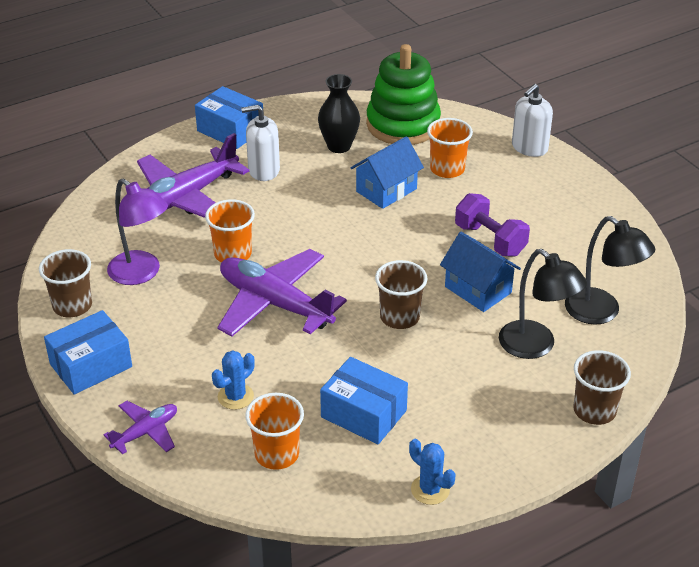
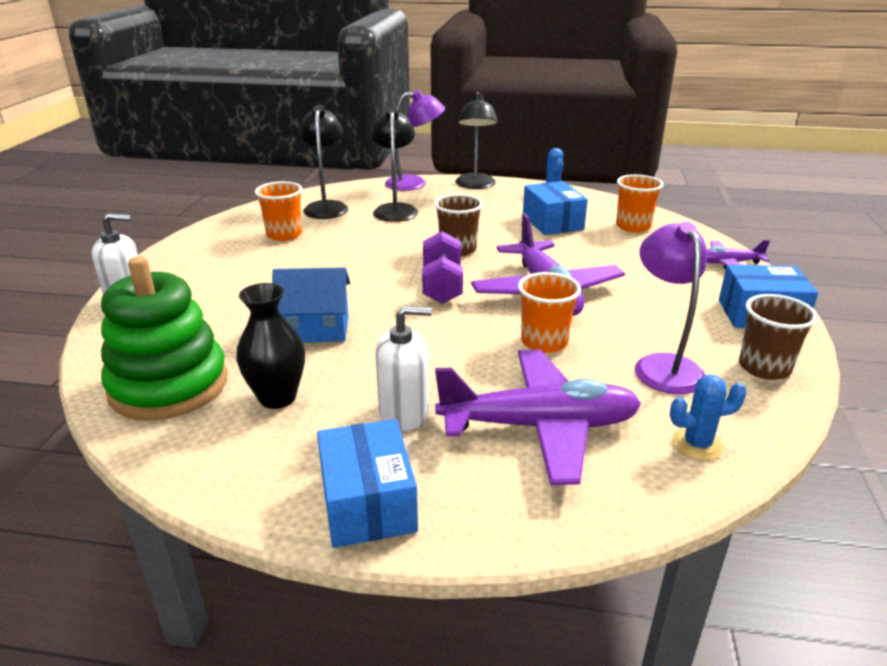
camera: 140 degrees left, 10 degrees down
(235, 396) = (638, 256): blue cactus -> blue cactus (697, 444)
(263, 170) = (404, 413): white soap dispenser -> white soap dispenser turned 45 degrees counterclockwise
(447, 169) = (229, 320): orange cup -> orange cup (284, 235)
(478, 290) = (377, 242): blue house -> none
(490, 240) = (310, 261): purple dumbbell -> purple dumbbell (442, 286)
(527, 448) = (475, 185): none -> black lamp
(594, 410) = (414, 183): brown cup -> purple lamp

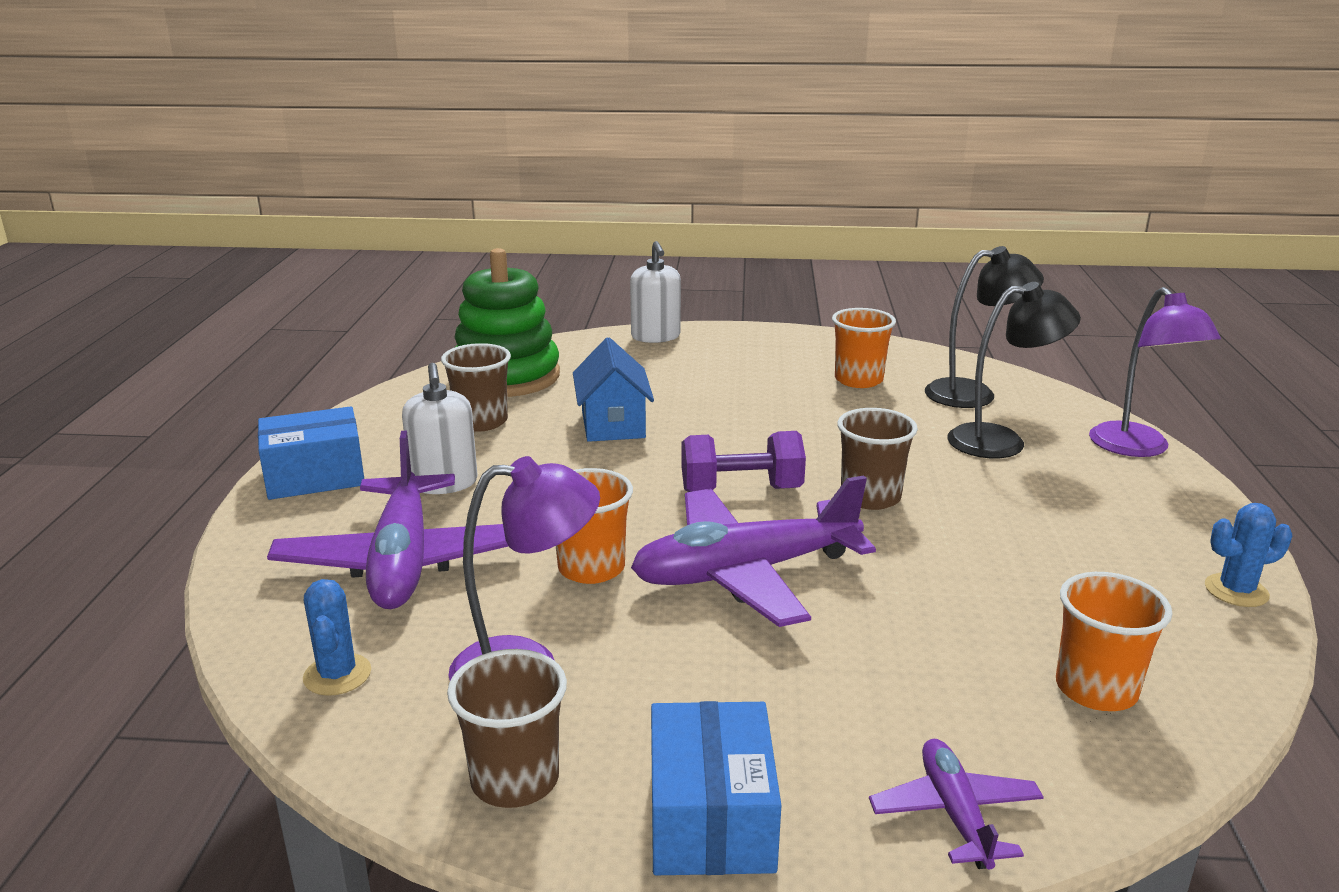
camera: 85 degrees right, 5 degrees down
(277, 397) = (481, 422): black vase -> brown cup
(475, 185) = (1184, 504): black lamp -> none
(552, 222) = (1048, 586): blue box -> none

